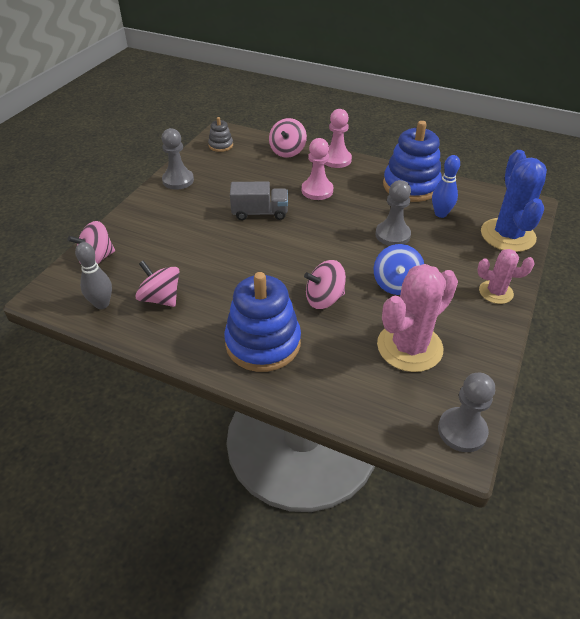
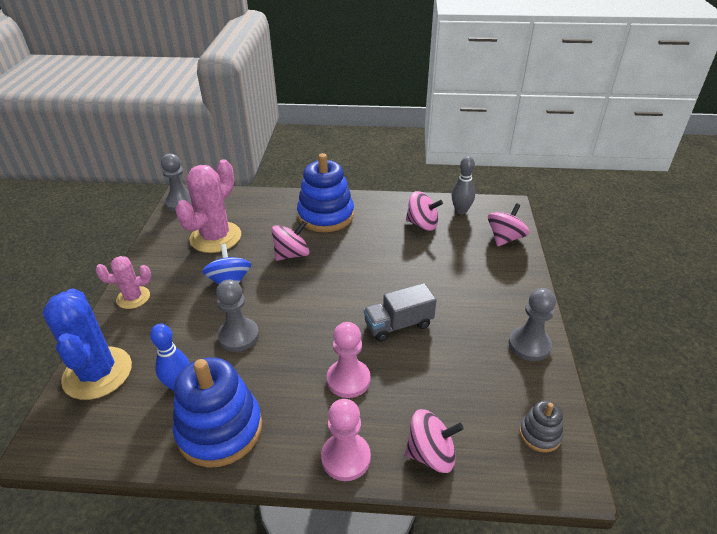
camera: 160 degrees right, 5 degrees down
(287, 151) = (431, 454): pink spinning top -> pink spinning top turned 90 degrees clockwise

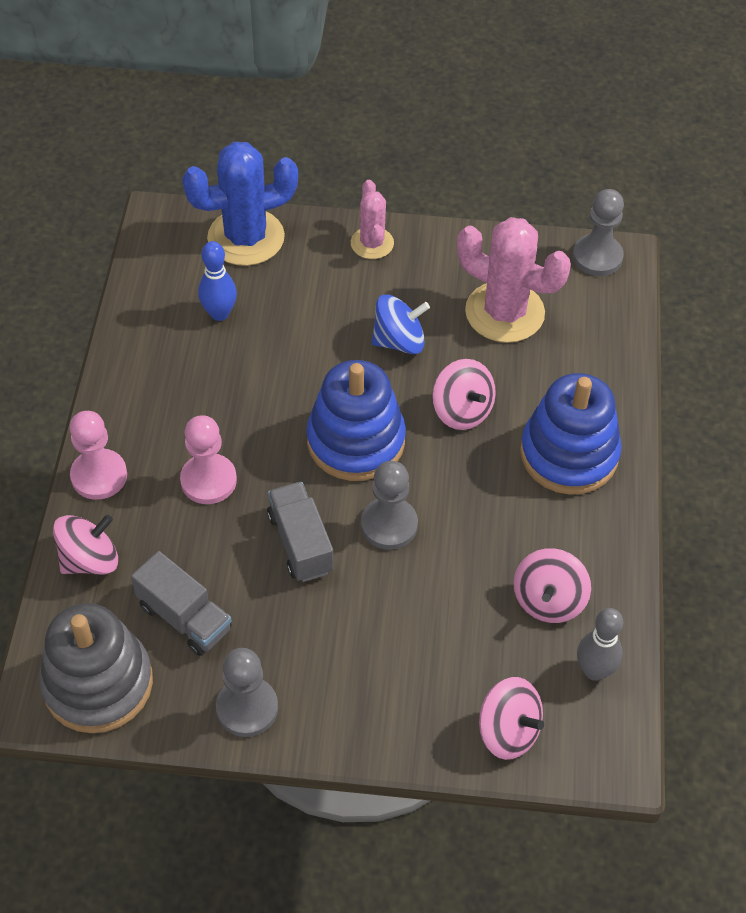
camera: 90 degrees right, 15 degrees up
(220, 429) = (153, 359): blue stacking toy -> blue stacking toy (356, 441)
(238, 336) = (294, 361): grey pawn -> grey pawn (389, 525)
(431, 454) = (90, 560): pink spinning top -> pink spinning top turned 120 degrees counterclockwise
(470, 384) = (184, 617): none -> grey truck
(540, 434) = (98, 683): grey stacking toy -> grey stacking toy, size x2.09

